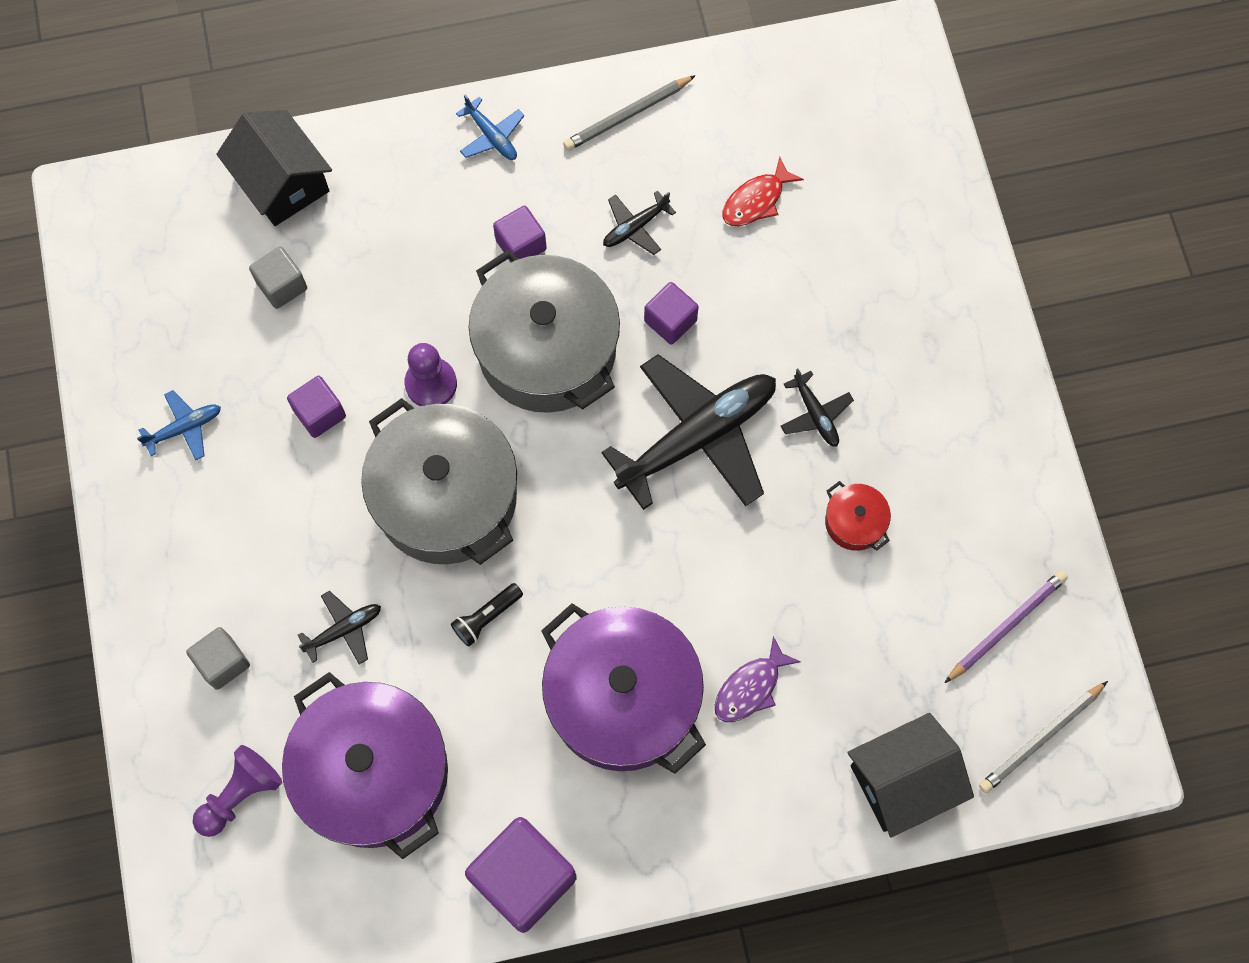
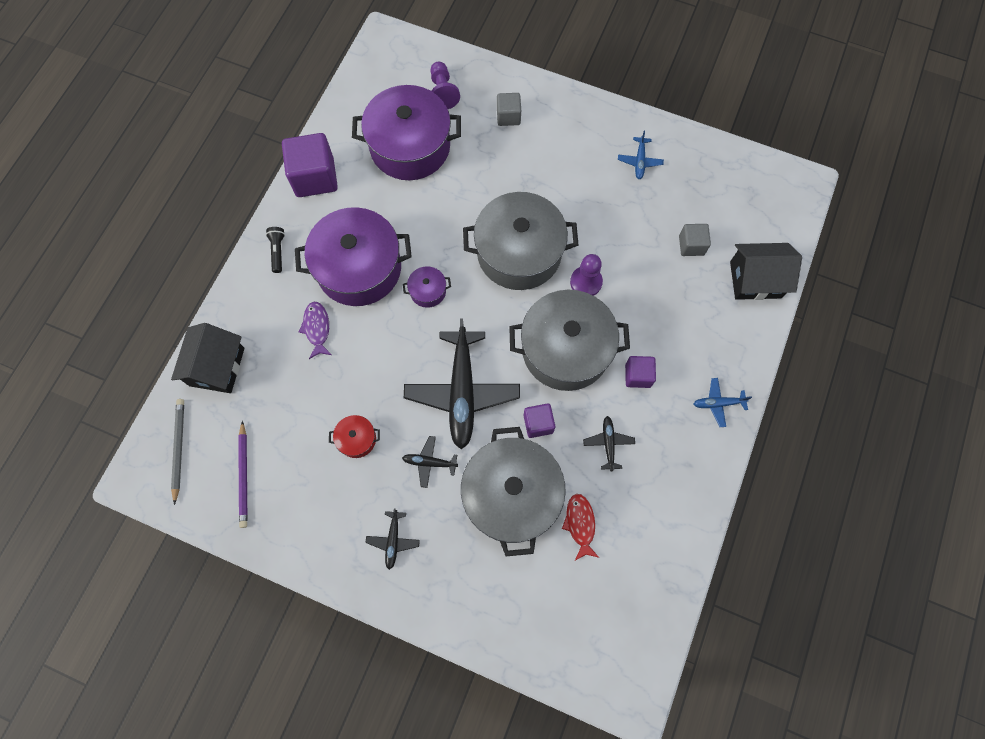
camera: 125 degrees right, 0 degrees up
(320, 413) = (605, 223): purple cube -> none
(344, 630) = (486, 172): black plane -> black plane (393, 540)
(486, 617) = (445, 234): black flashlight -> black flashlight (278, 251)
(590, 579) = (428, 291): none -> purple pot
(627, 115) = (685, 488): grey pencil -> none
(781, 295) = (511, 495): none -> grey pot

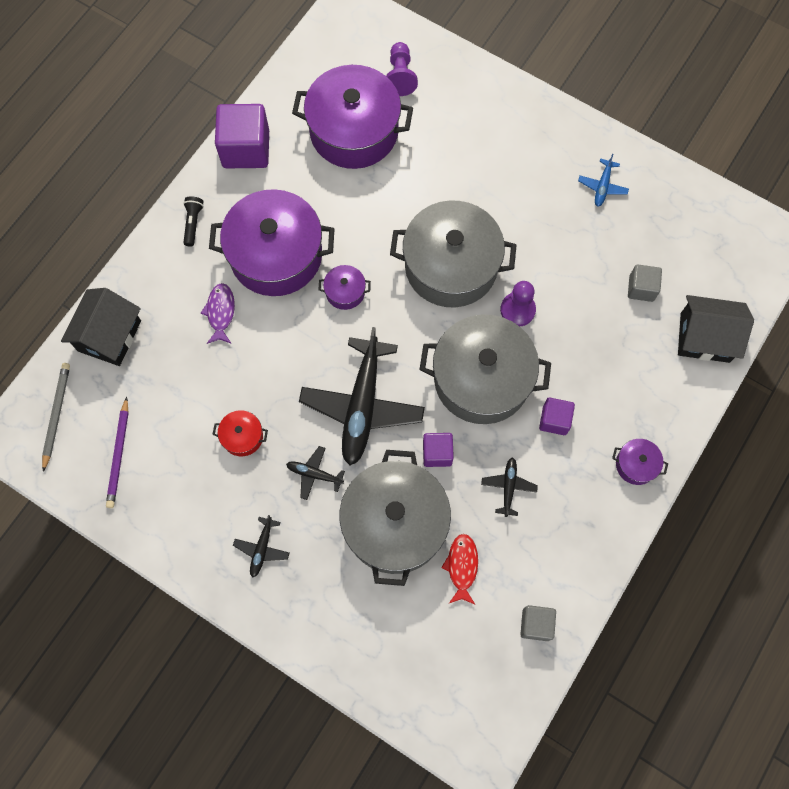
camera: 10 degrees right, 0 degrees up
(508, 116) = (467, 114): grey cube -> grey cube (536, 624)
(718, 403) = (636, 465): blue plane -> purple pot

